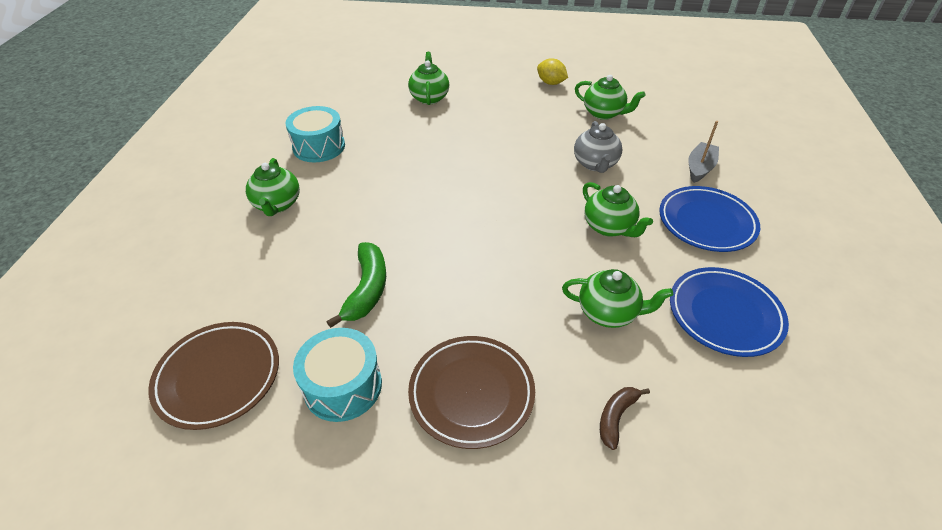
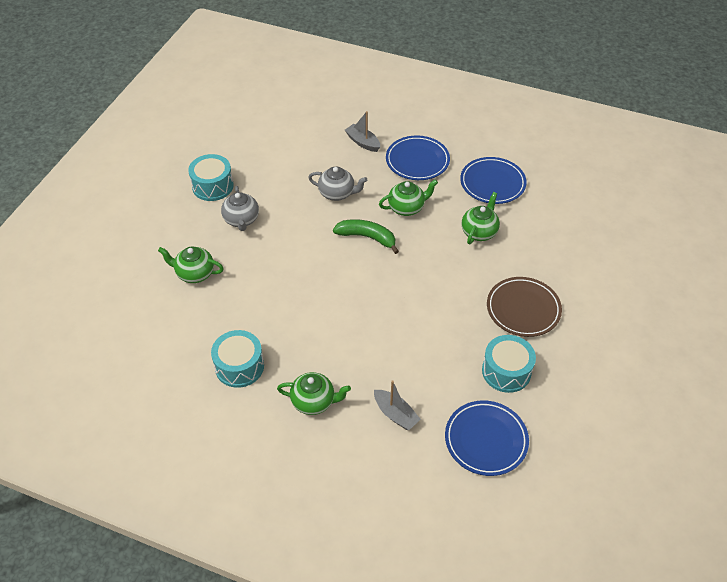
camera: 75 degrees left, 5 degrees up
(218, 377) = (486, 440): brown plate -> blue plate
(261, 274) = (395, 414): none -> grey boat
(367, 289) = (428, 350): green banana -> green banana (367, 237)
(513, 109) = (241, 220): none -> grey teapot
(551, 83) = (213, 186): yellow lemon -> turquoise drum
(604, 113) = (275, 168): green teapot -> none
(616, 417) = (549, 251): brown banana -> none

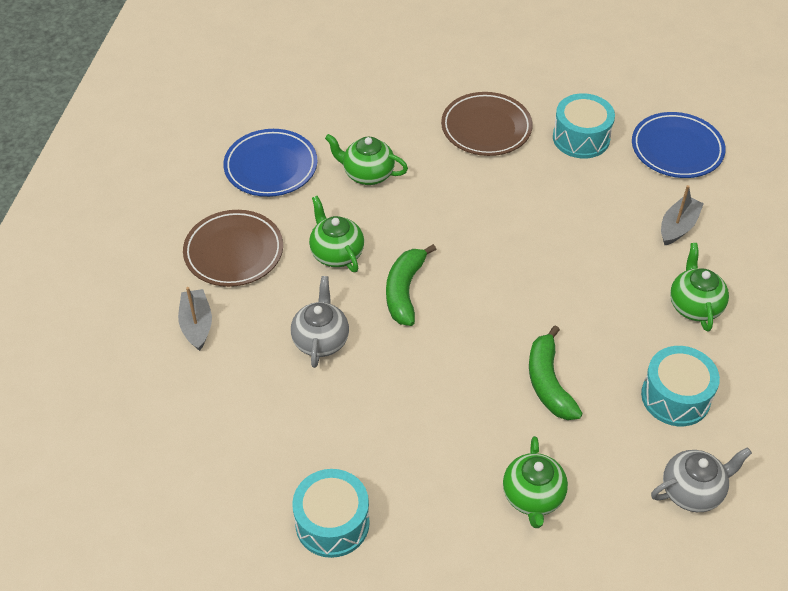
camera: 100 degrees left, 0 degrees up
(241, 220) = (404, 458): grey teapot -> grey teapot (692, 491)
(272, 298) = (549, 383): none -> green banana
(363, 142) = (197, 325): grey boat -> grey boat turned 135 degrees clockwise
(417, 161) = (234, 252): blue plate -> brown plate

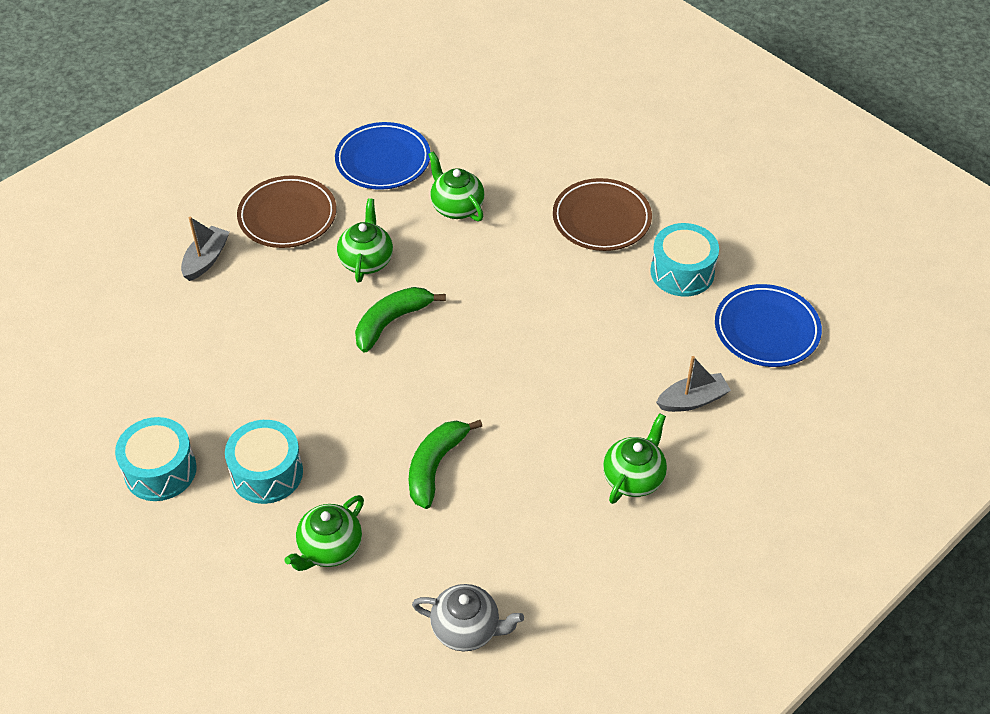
camera: 35 degrees right, 0 degrees up
(321, 340) = (287, 324): grey teapot -> none
(675, 397) = (534, 544): turquoise drum -> turquoise drum (267, 473)

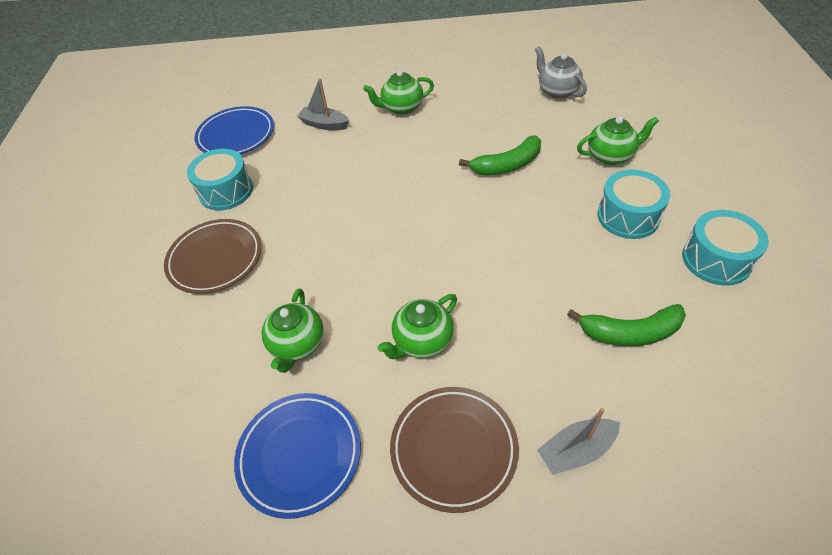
camera: 135 degrees left, 0 degrees up
(391, 322) = (451, 272): green banana -> green banana (630, 332)

